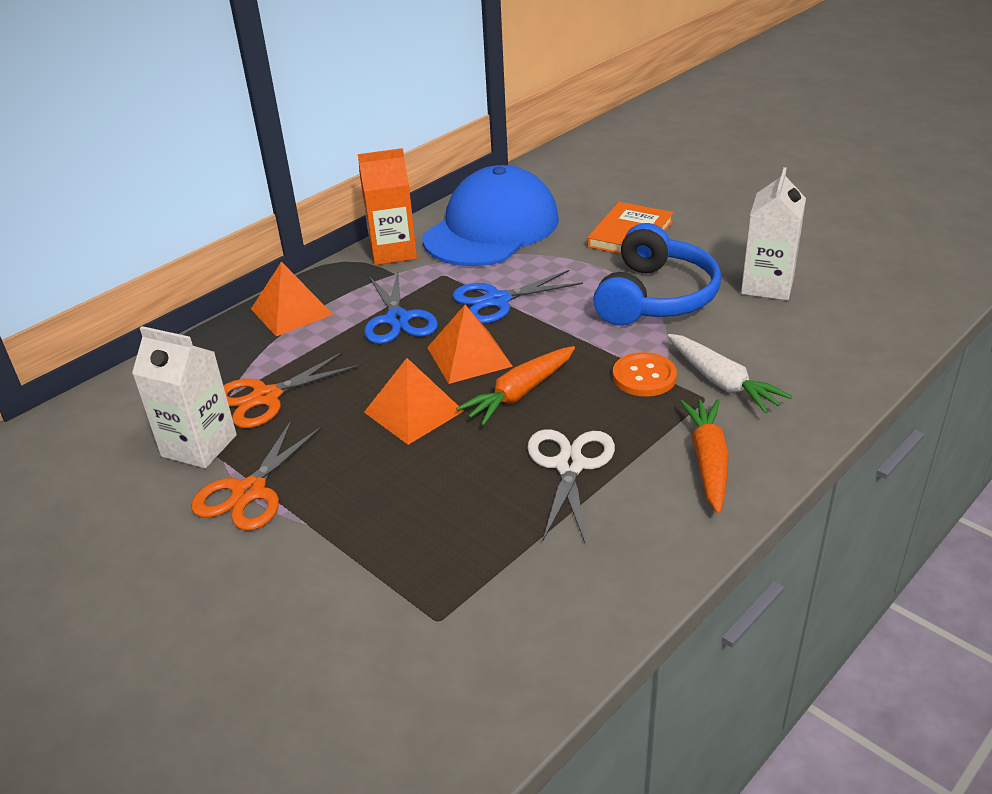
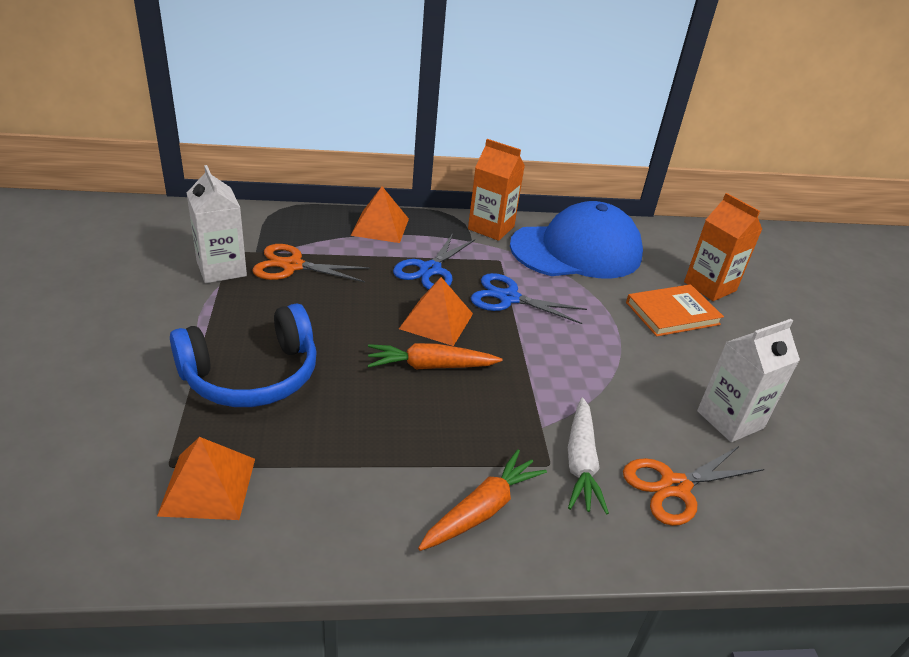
camera: 35 degrees right, 0 degrees up
(249, 492) = (203, 312): orange scissors -> orange scissors (675, 486)
(413, 411) = (353, 331): orange pyramid -> orange pyramid (208, 486)
(569, 466) = (387, 436): white scissors -> none
(626, 197) = (710, 286): none -> orange carton
(644, 376) = (529, 416): orange button -> none
(656, 297) = (624, 368): blue headphones -> blue headphones (252, 375)

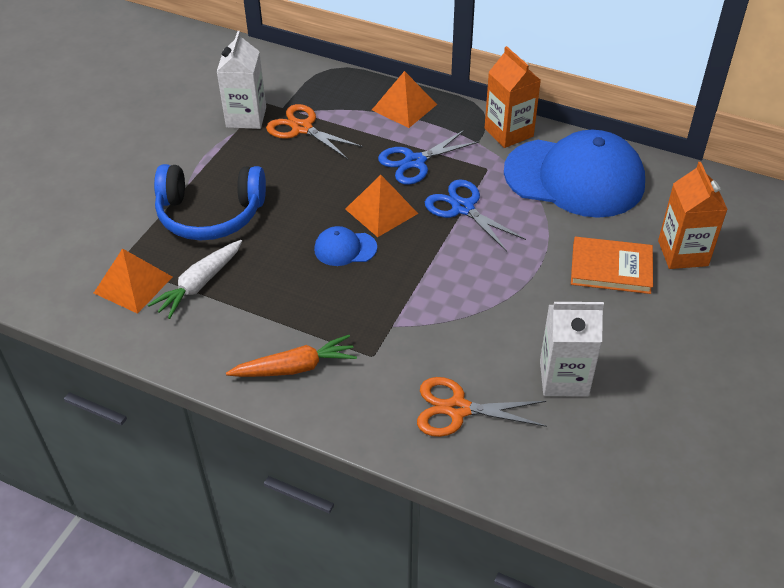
camera: 35 degrees right, 10 degrees up
(430, 366) = (345, 248): orange carrot -> blue cap
(581, 463) = (398, 363): white carrot -> white carrot (199, 284)

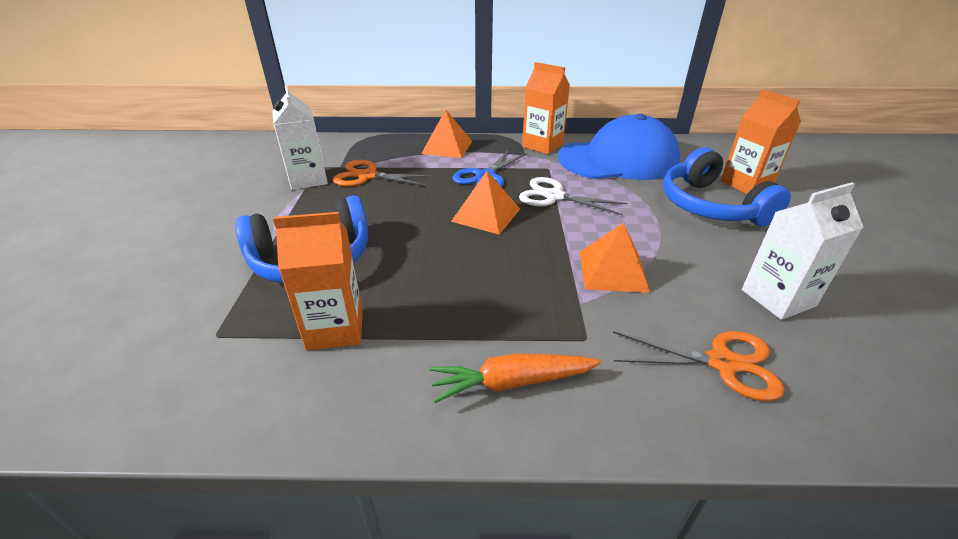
camera: 25 degrees left, 10 degrees down
(133, 285) = (245, 355): orange pyramid -> orange pyramid (613, 271)
(199, 284) = (335, 328): white carrot -> orange carton
(295, 367) = (512, 383): orange carrot -> orange carrot turned 150 degrees counterclockwise
(345, 248) = (476, 251): blue cap -> none
(457, 409) = (722, 363): orange scissors -> orange scissors turned 150 degrees counterclockwise
(463, 208) = (554, 196): blue scissors -> white scissors
(611, 268) = (710, 206): orange book -> blue headphones

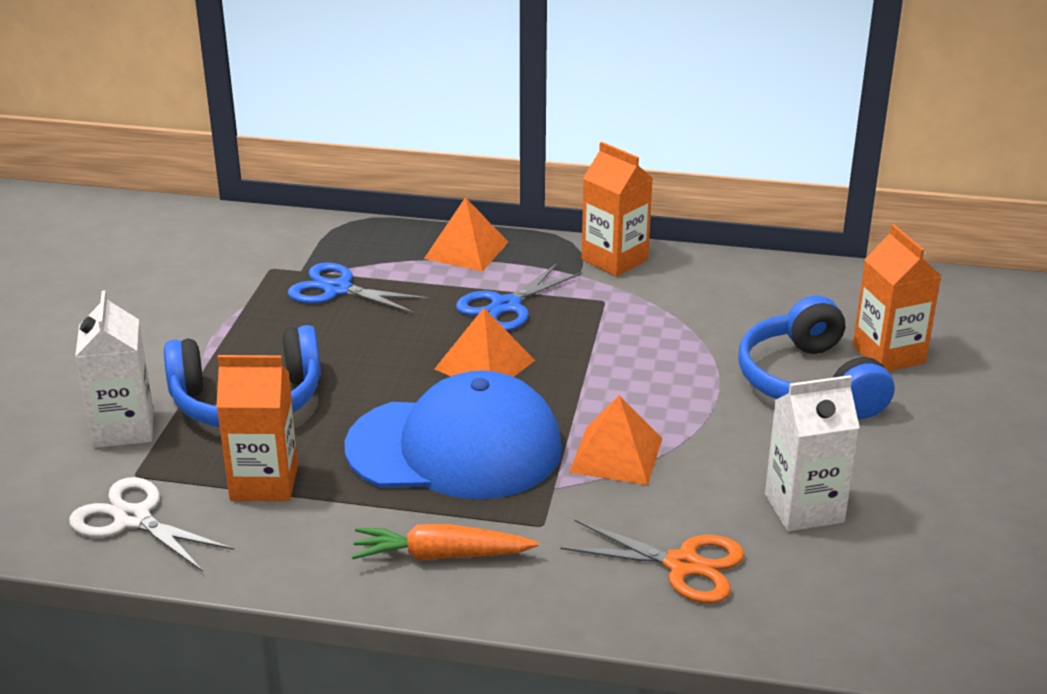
camera: 10 degrees right, 5 degrees down
(308, 179) = (254, 287): white carton -> white carton (124, 428)
(367, 176) = (337, 289): orange scissors -> blue scissors
(554, 196) = (591, 346): white scissors -> white scissors (133, 519)
(618, 160) = (719, 296): blue cap -> blue cap (455, 448)

